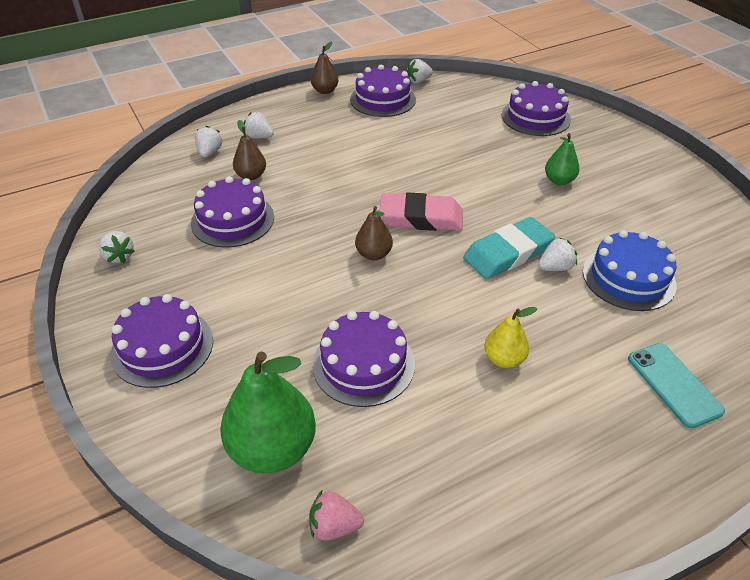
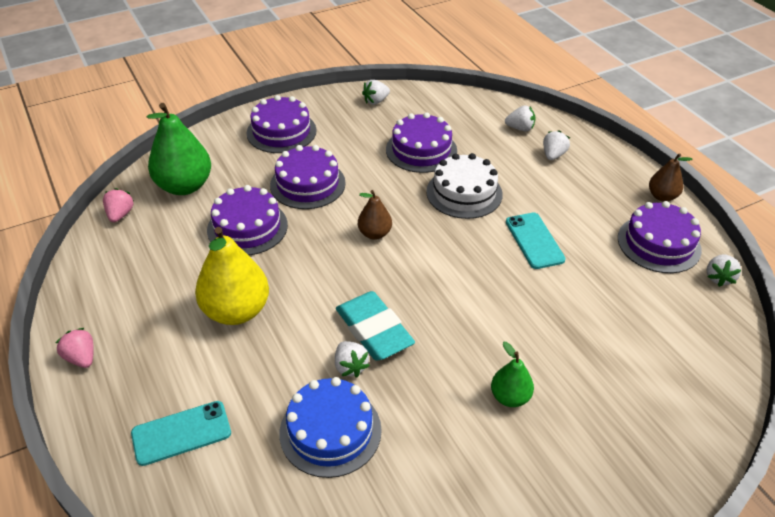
camera: 90 degrees right, 0 degrees up
(251, 176) = (486, 155): brown pear -> none
(311, 193) = (464, 193): none -> white cake
(381, 156) = (534, 241): none -> turquoise phone
(418, 81) = (718, 278): white strawberry -> white strawberry turned 135 degrees counterclockwise
(421, 218) = (429, 267): pink eraser -> none
(504, 359) = (236, 311): yellow pear -> yellow pear, size x1.86
(535, 117) = (662, 395): purple cake -> purple cake (307, 184)
(611, 507) = (81, 358): none -> pink strawberry

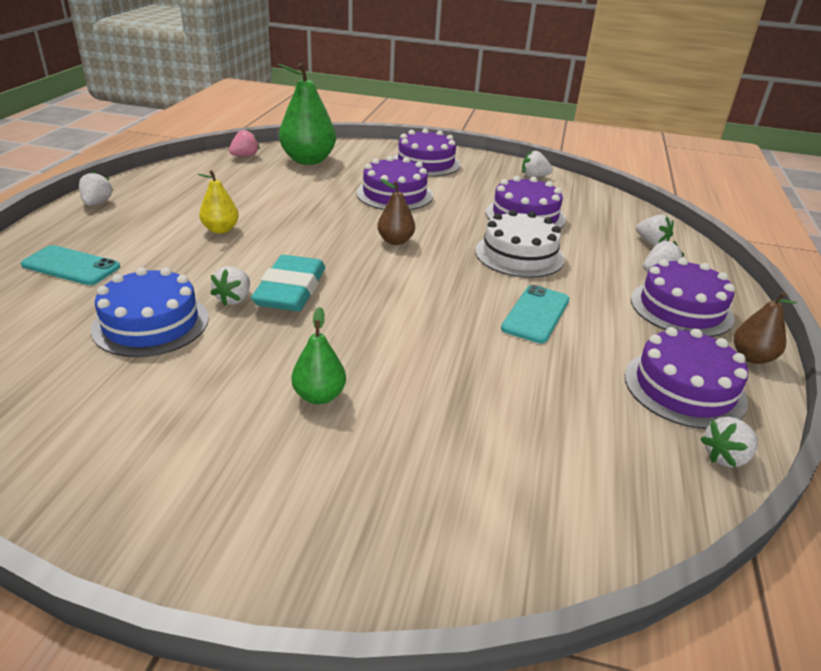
camera: 40 degrees right, 10 degrees down
(81, 358) = (97, 203): pink strawberry -> white strawberry
(236, 311) = (220, 230): yellow pear -> yellow pear, size x0.54
(247, 227) = (309, 195): purple cake -> purple cake (681, 308)

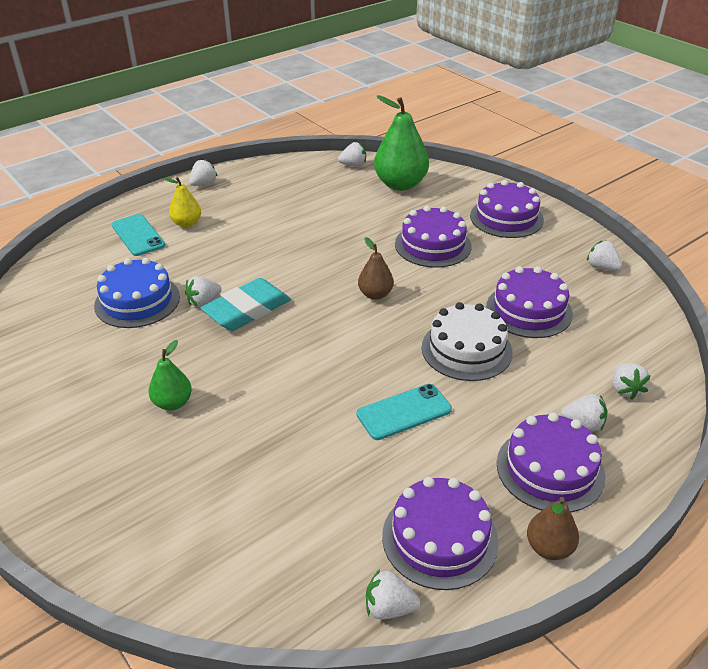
camera: 40 degrees right, 5 degrees up
(220, 230) = (258, 236): yellow pear -> yellow pear (187, 223)
(245, 156) = (353, 165): pink strawberry -> white strawberry

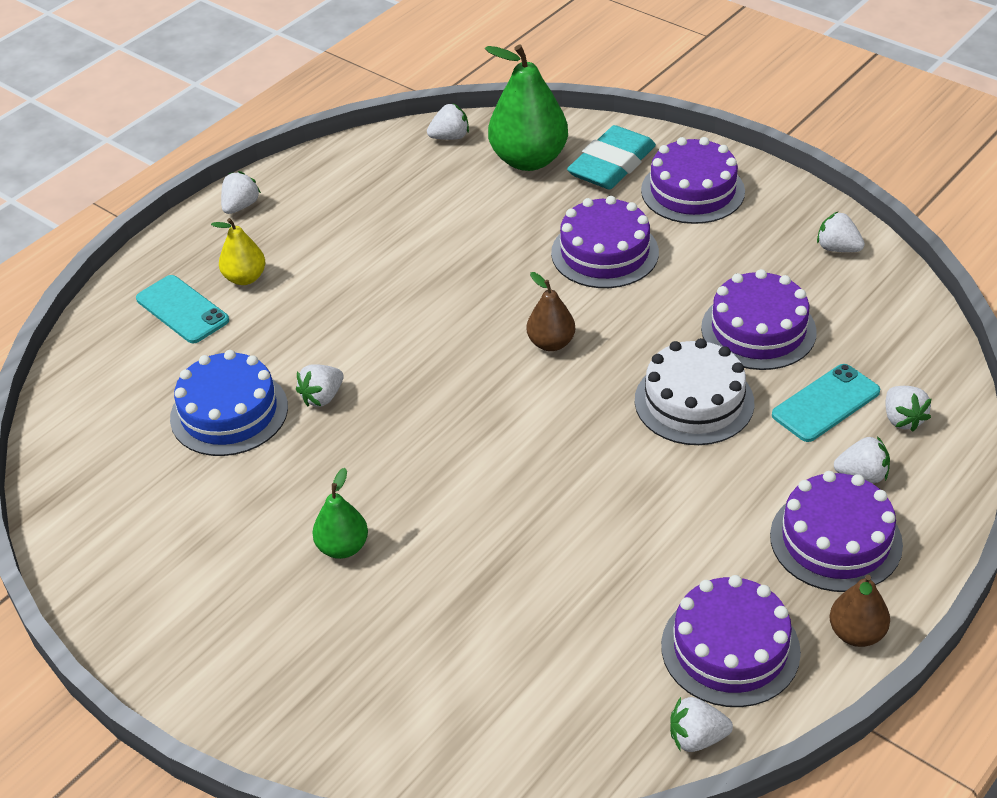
camera: 10 degrees left, 5 degrees up
(247, 310) = (386, 398): turquoise eraser -> turquoise eraser (612, 164)
(404, 412) = (640, 501): turquoise phone -> turquoise phone (825, 403)

